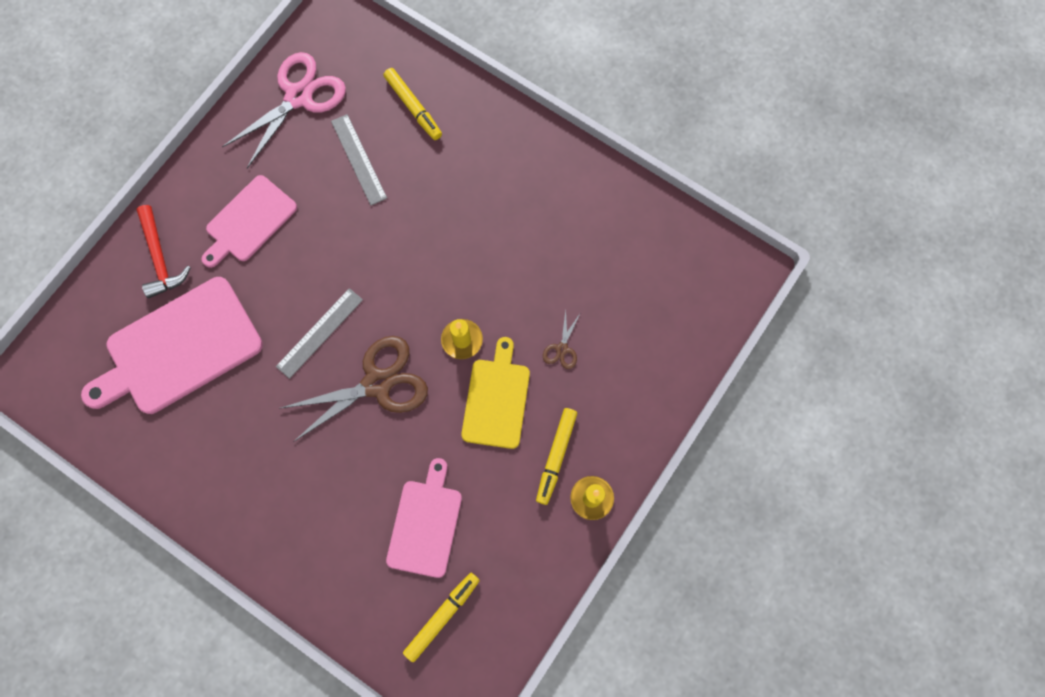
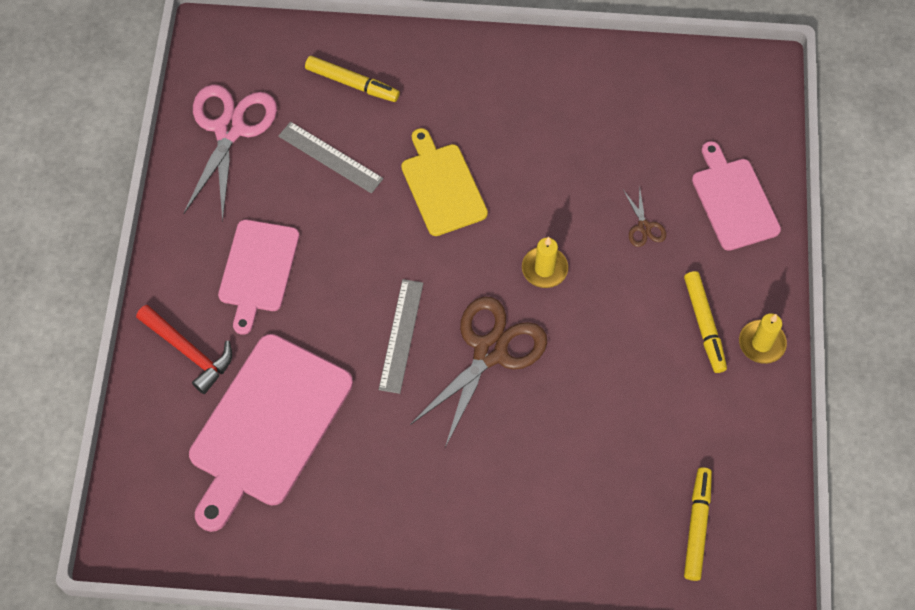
camera: 30 degrees left, 10 degrees down
(425, 524) = (624, 452): pink cutting board -> pink cutting board (733, 200)
(496, 399) = (614, 304): yellow cutting board -> yellow cutting board (442, 186)

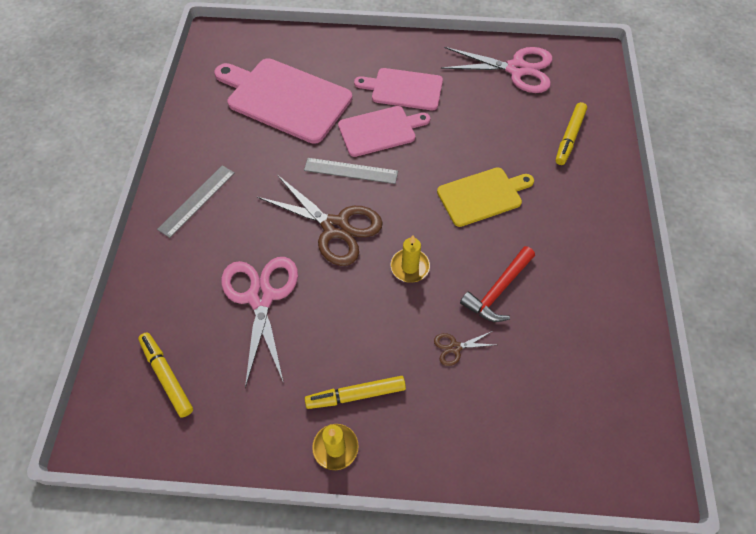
camera: 90 degrees right, 5 degrees down
(189, 352) = (342, 58): red hammer -> red hammer (498, 290)
(330, 157) = (500, 126): grey ruler -> grey ruler (197, 200)
(590, 431) = (261, 297): none -> pink scissors
(697, 526) = (167, 376): yellow marker -> yellow marker turned 135 degrees counterclockwise
(733, 200) = (490, 432): pink cutting board -> pink cutting board (380, 131)

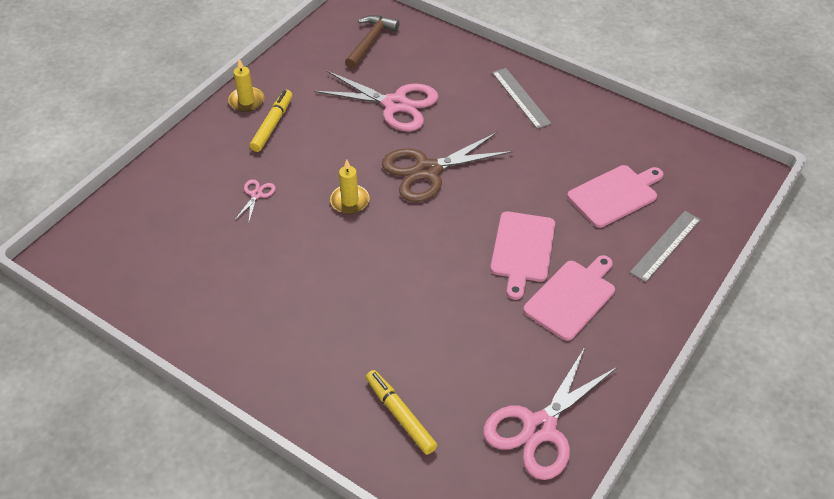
camera: 120 degrees right, 10 degrees down
(167, 376) = (370, 41): yellow marker -> brown hammer
(285, 98) = (615, 195): pink cutting board -> pink cutting board, size x0.62
(351, 171) = (484, 206): grey ruler -> grey ruler (665, 245)
(455, 347) = (256, 194): brown scissors -> pink scissors
(482, 196) = (382, 291): yellow cutting board -> none
(498, 290) = (278, 248): red hammer -> none

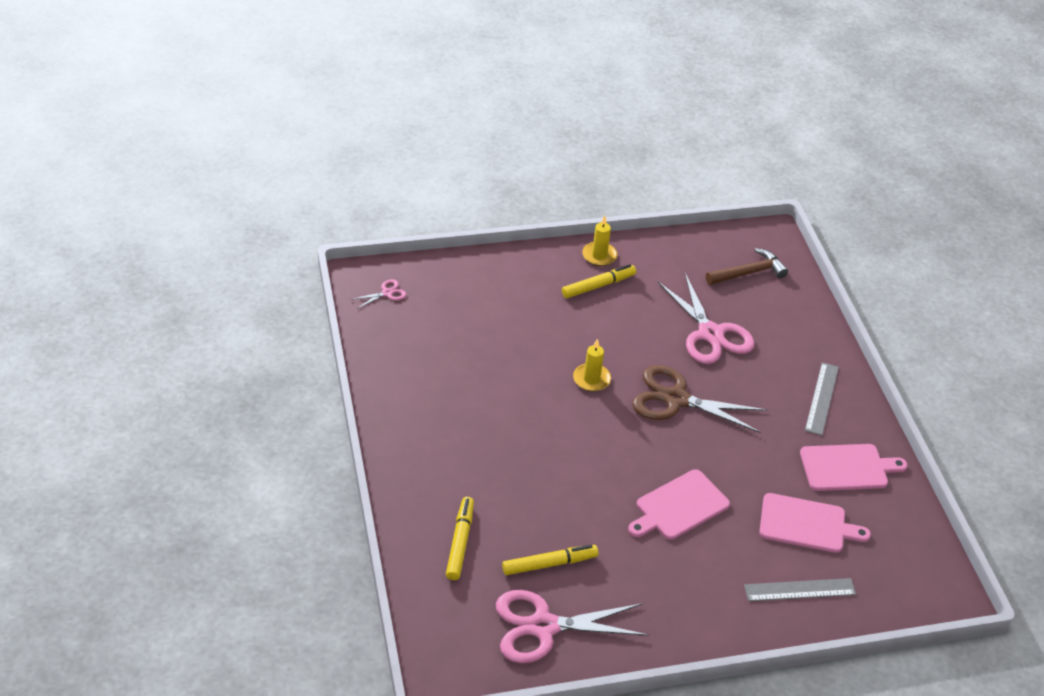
camera: 40 degrees right, 5 degrees down
(256, 194) = (530, 327): pink scissors -> pink scissors (387, 293)
(486, 373) = (549, 564): none -> yellow marker
(572, 297) = (675, 566): pink cutting board -> pink cutting board (847, 468)

